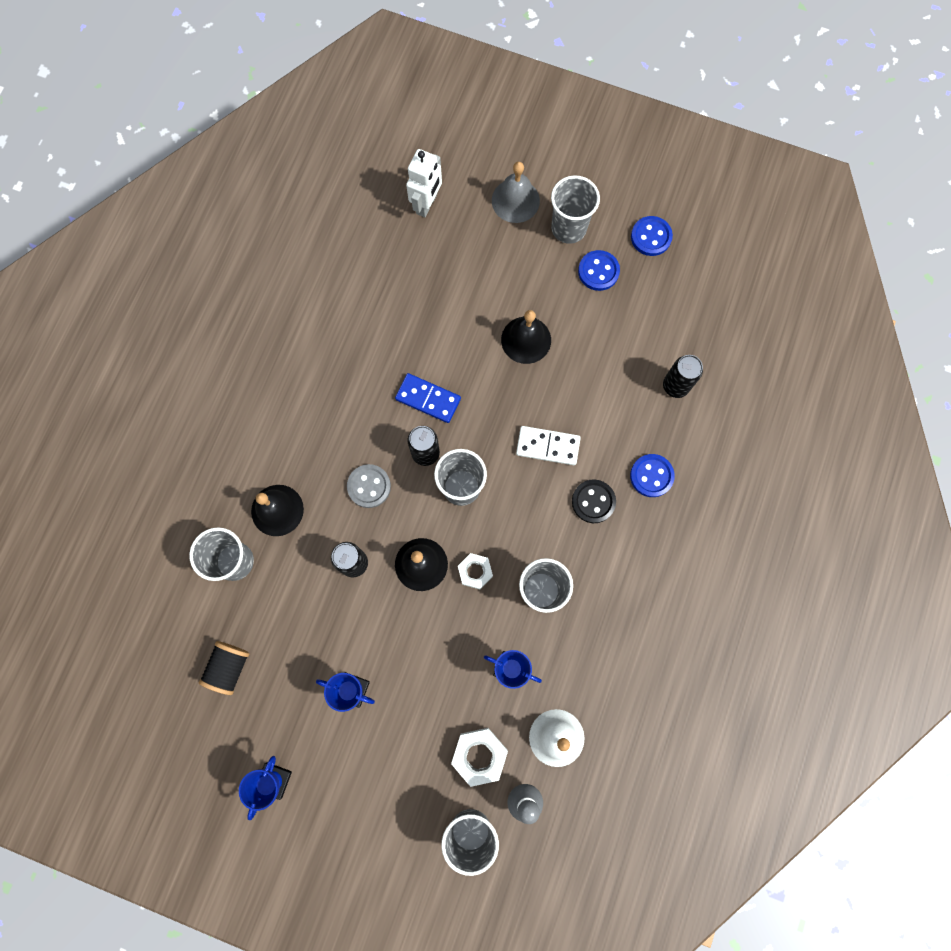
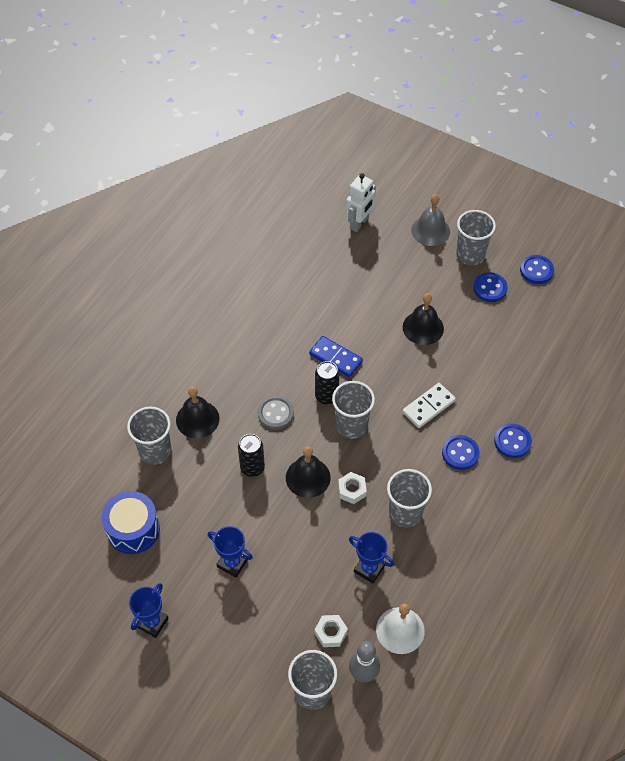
camera: 10 degrees right, 20 degrees down
(229, 667) = (133, 529): black spool -> blue drum
(479, 755) = (331, 633): white nut -> white nut, size x0.67
(548, 446) = (428, 406): white domino -> white domino turned 60 degrees counterclockwise
(593, 501) = (460, 453): black button -> blue button
(675, 386) = (542, 378): black can -> none

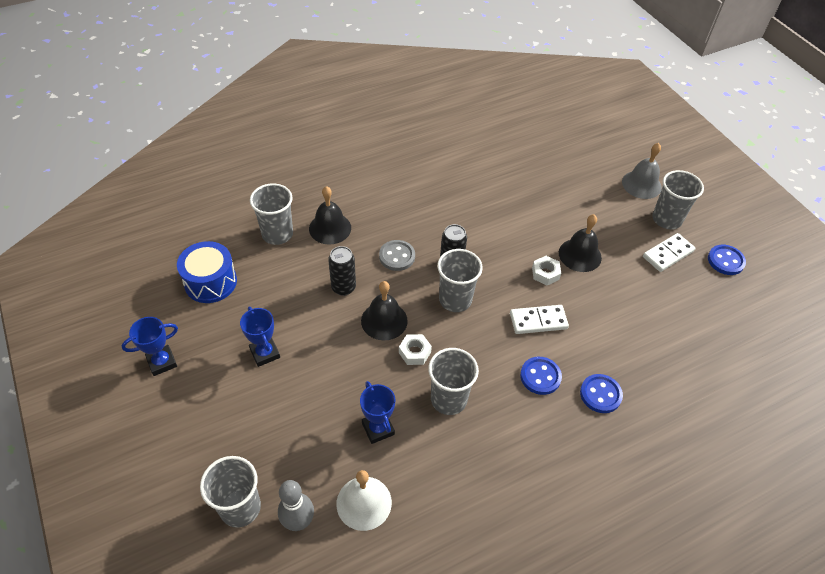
camera: 30 degrees right, 5 degrees down
(331, 633) = (299, 464): white nut -> white nut (545, 273)
(335, 358) = (482, 240): blue domino -> none
(359, 223) = (580, 152): white robot -> none
(490, 288) = (668, 254): blue button -> white domino

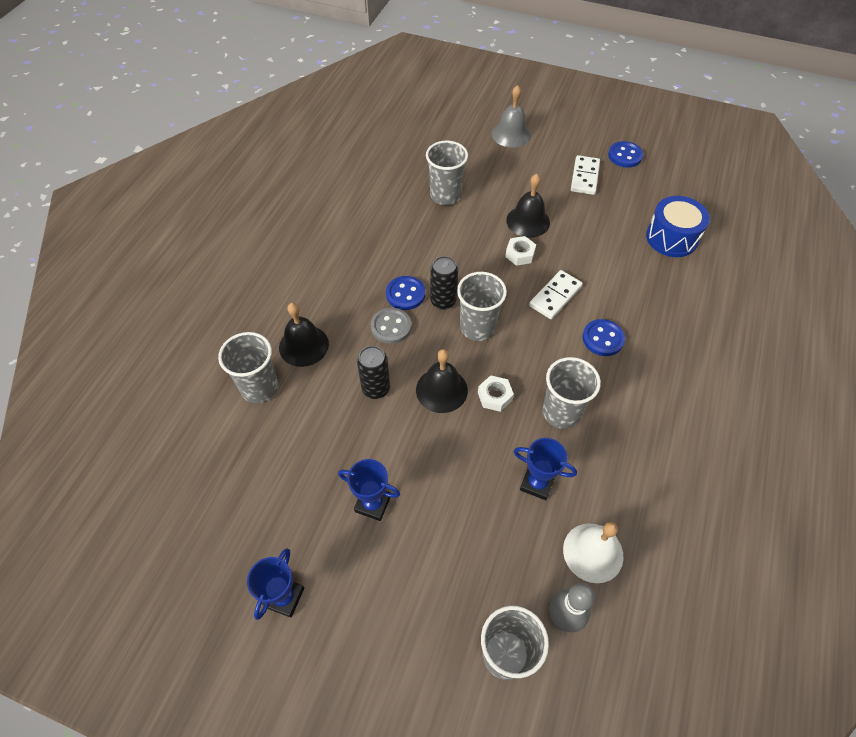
camera: 40 degrees left, 5 degrees up
(210, 282) = (245, 483): blue drum -> blue drum (671, 238)
(600, 394) = (654, 319): blue button -> blue button (405, 294)
(666, 219) = (556, 150): grey cup -> grey cup (445, 195)

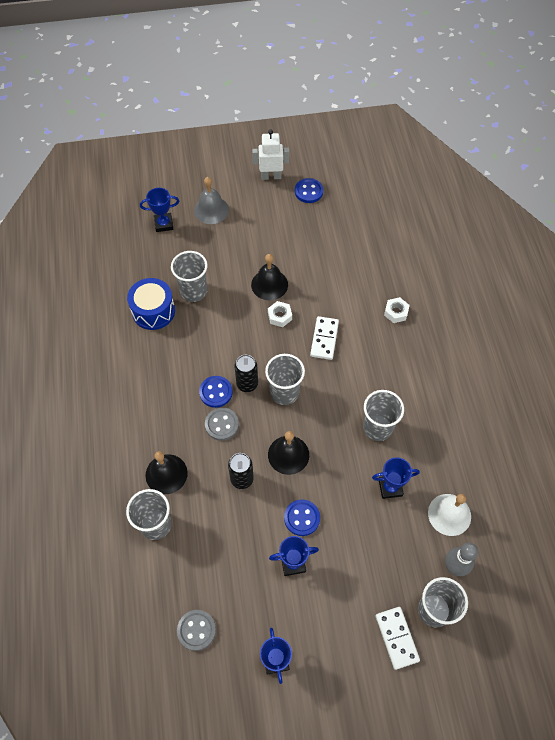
camera: 30 degrees left, 5 degrees up
(225, 514) = (196, 630): none -> grey button
(455, 128) = (164, 224): none -> blue trophy
(494, 396) = (327, 440): white nut -> white nut (396, 312)
(584, 177) = (289, 225): white domino -> white domino (396, 638)
(592, 128) = (271, 176): none -> white robot
(603, 339) = (374, 356): blue button -> blue button (302, 518)
(671, 238) = (378, 250): blue drum -> blue drum (153, 311)

